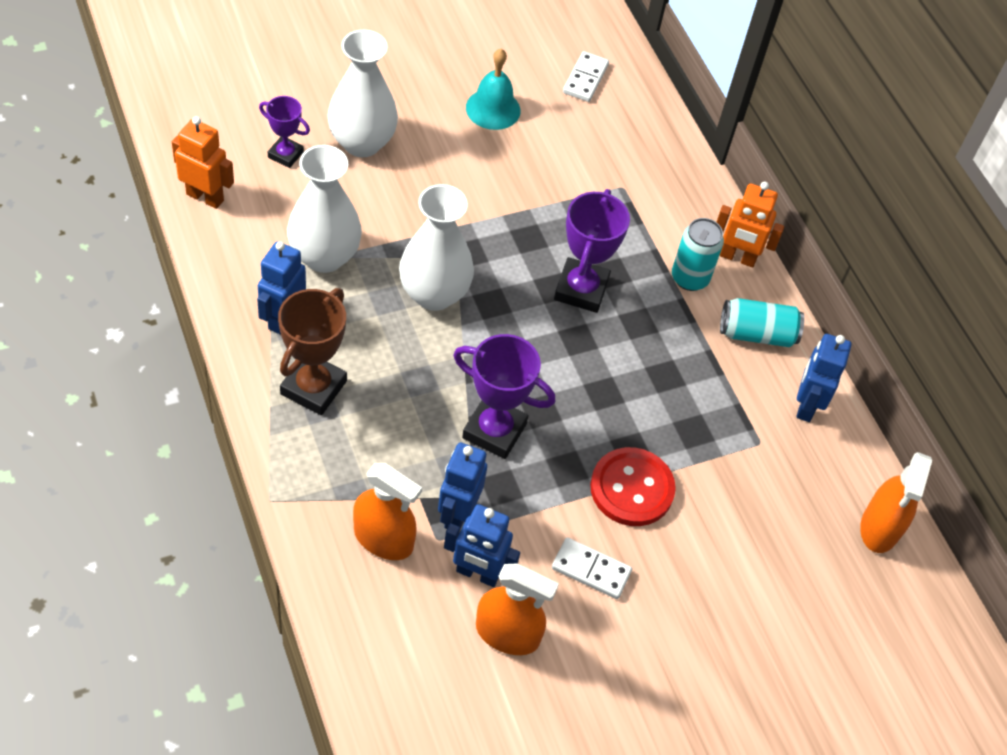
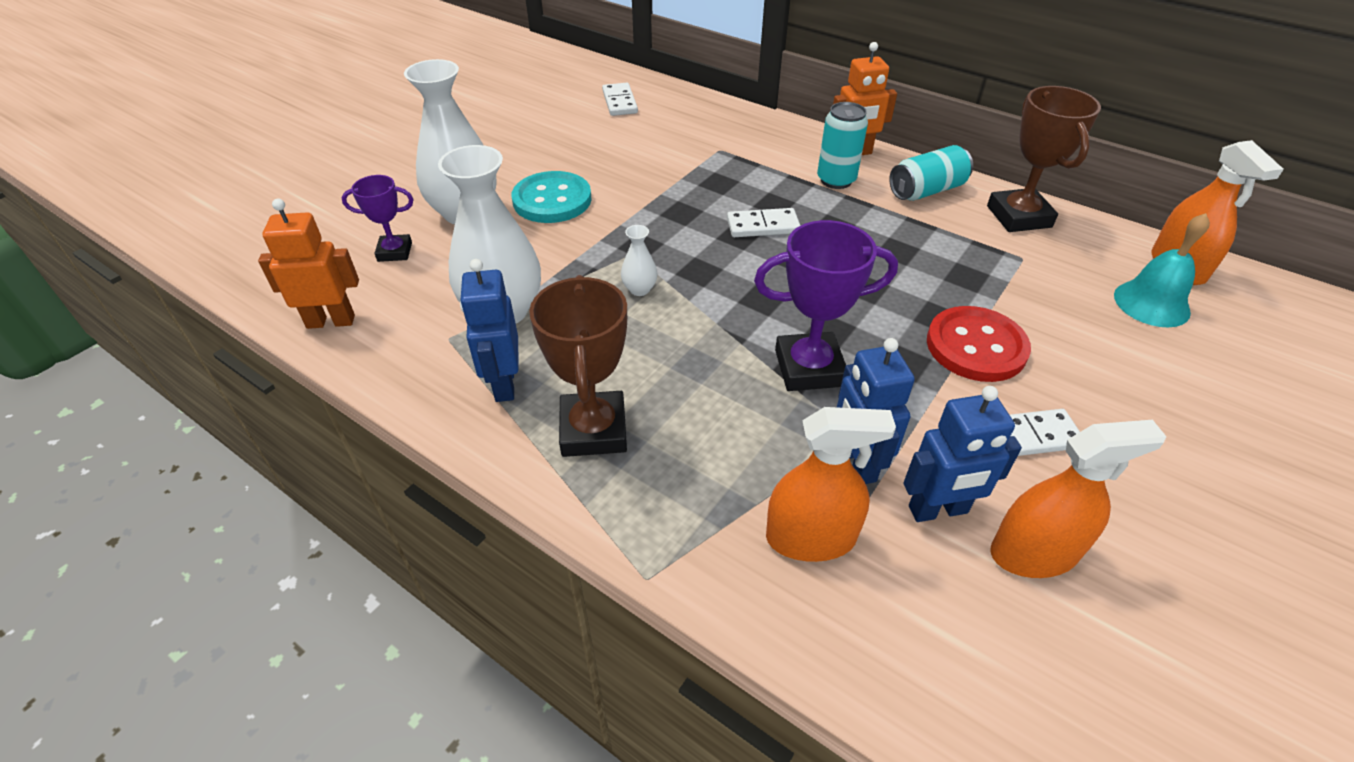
camera: 25 degrees left, 10 degrees down
(434, 294) = (639, 289): white vase -> white vase, size x0.43
(437, 166) = (552, 200): none -> turquoise button
(493, 109) = (563, 146): turquoise bell -> turquoise bell (1151, 303)
(581, 289) = (763, 226): purple trophy -> white domino
(806, 405) = (1019, 216): blue robot -> brown trophy

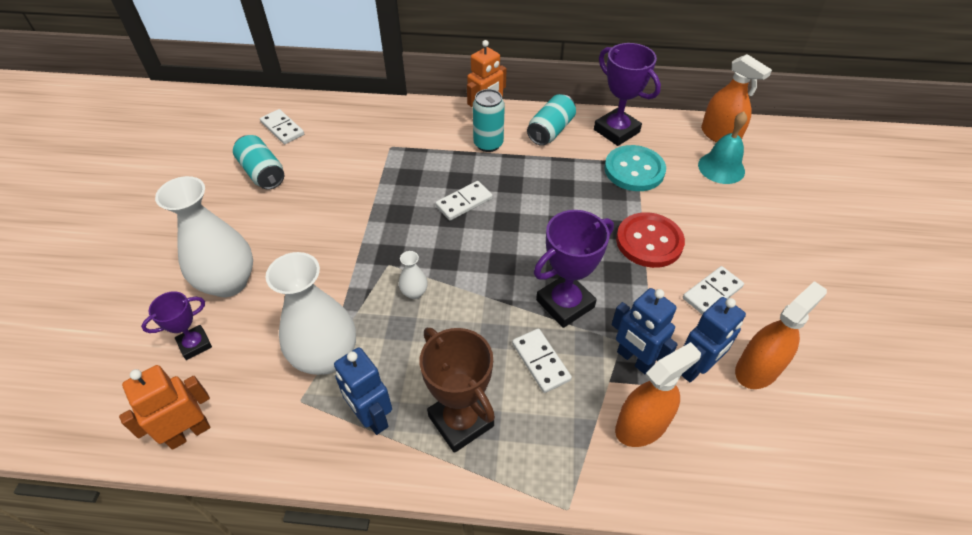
camera: 30 degrees left, 5 degrees up
(552, 200) = (293, 242): turquoise button -> turquoise button (634, 170)
(570, 133) = (262, 173): none -> turquoise can
(732, 413) = (540, 361): none -> white domino
(1019, 216) = (616, 131): brown trophy -> purple trophy

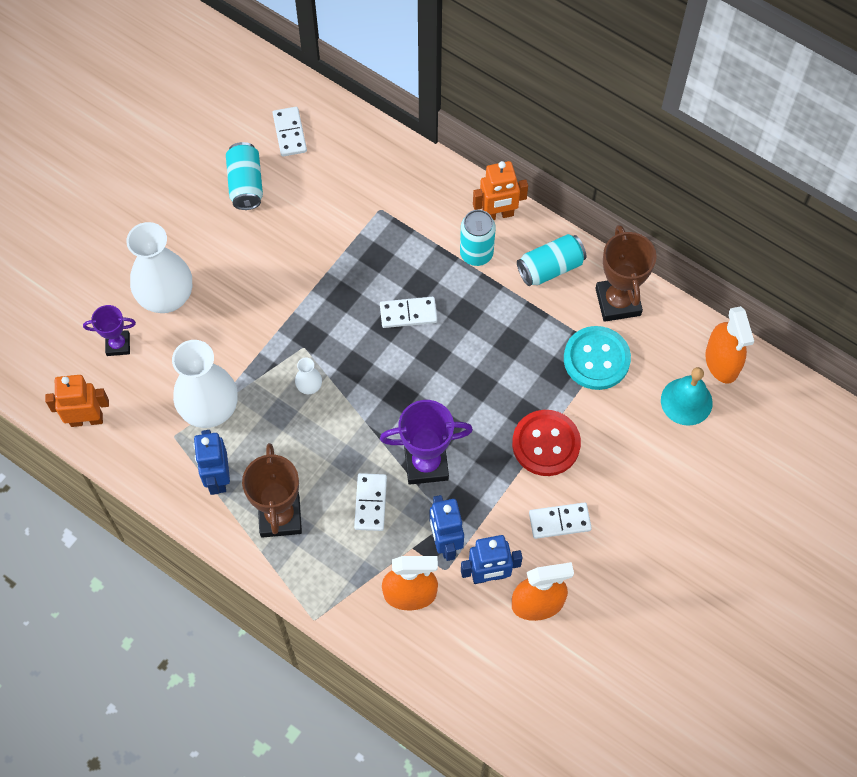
camera: 30 degrees right, 15 degrees up
(616, 131) = (618, 302): purple trophy -> brown trophy

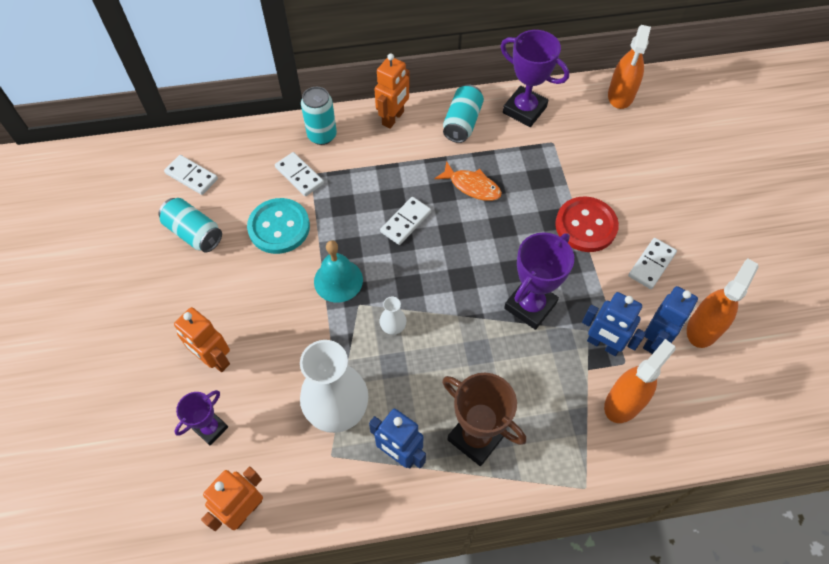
camera: 45 degrees left, 5 degrees down
(166, 297) = (214, 359): white vase -> orange robot
(370, 503) = (526, 366): white domino -> white domino (299, 176)
(476, 253) = (407, 151): turquoise can -> turquoise can (322, 135)
(493, 330) = (472, 186): none -> orange fish
(596, 359) = (552, 151): turquoise button -> turquoise button (279, 227)
(618, 302) = (524, 110): brown trophy -> purple trophy
(686, 401) = (630, 132): turquoise bell -> turquoise bell (338, 280)
(722, 362) = (621, 95): orange spray bottle -> orange spray bottle turned 75 degrees clockwise

